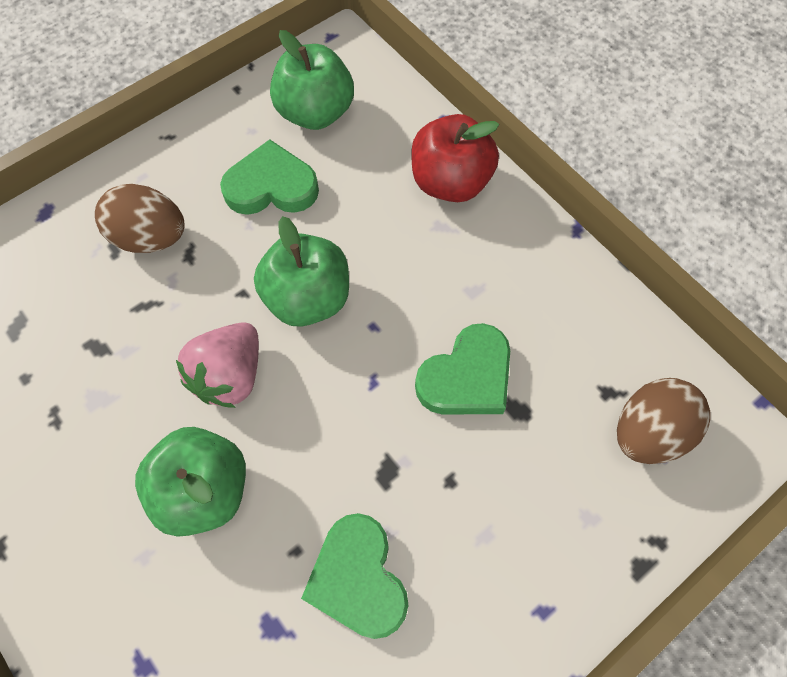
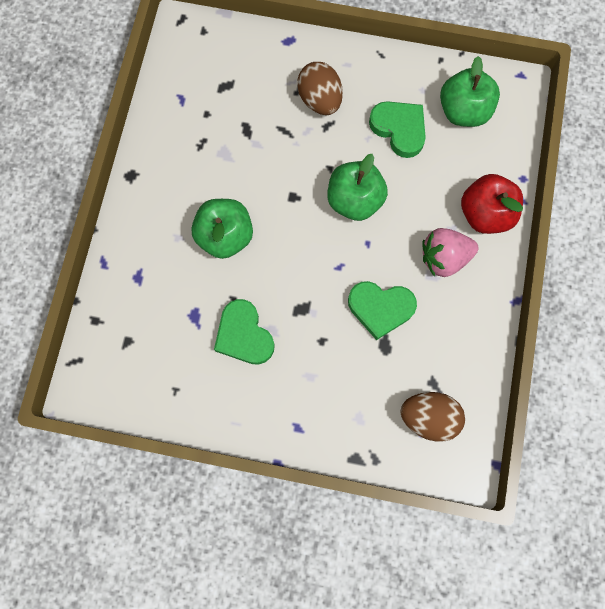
camera: 50 degrees right, 10 degrees up
(230, 375) = (285, 200): pink strawberry -> pink strawberry (444, 258)
(358, 579) = (244, 335): green heart -> green heart turned 60 degrees counterclockwise

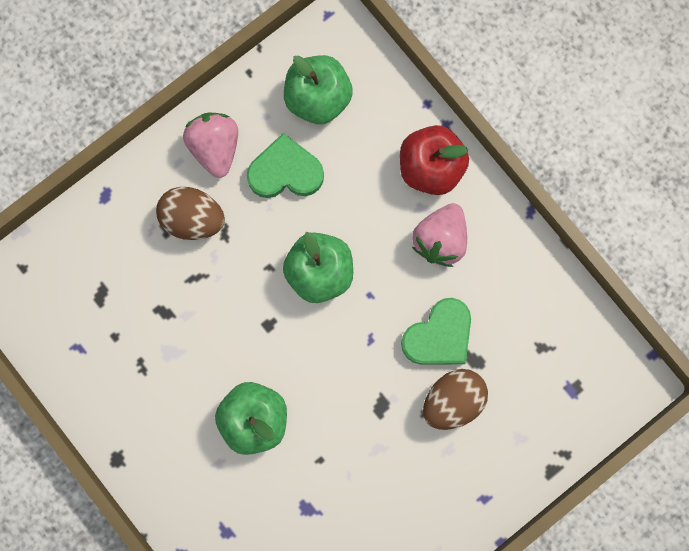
camera: 50 degrees left, 5 degrees up
(244, 335) = (362, 478): green heart -> none
(376, 77) = (215, 147): none -> pink strawberry
(428, 417) = (567, 377): brown egg -> brown egg (452, 401)

